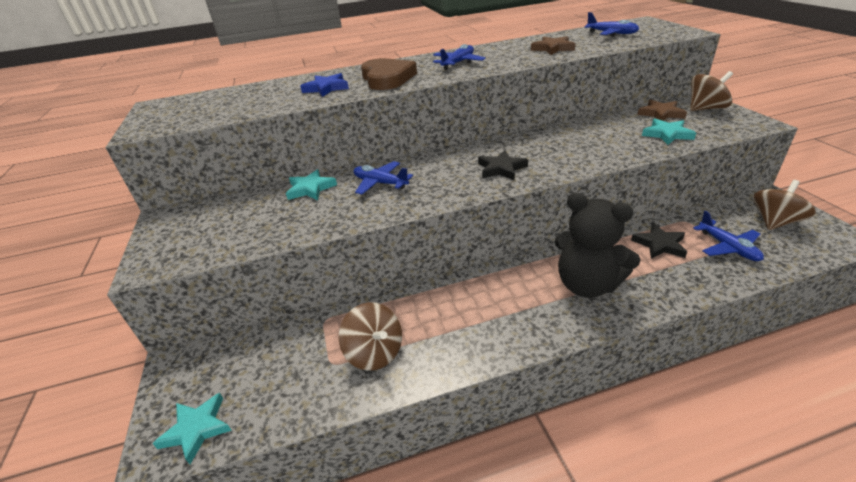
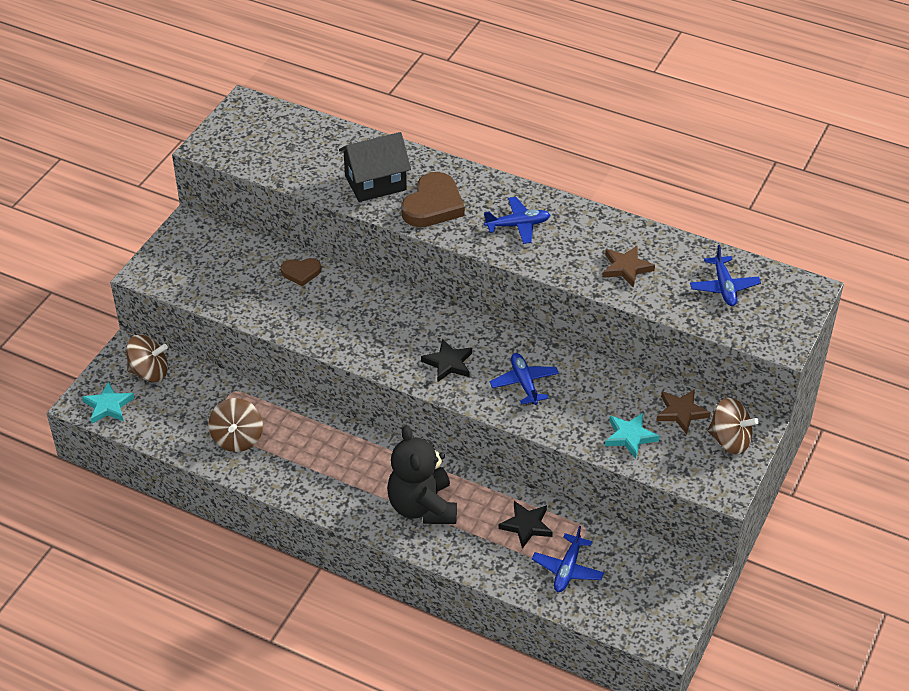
camera: 40 degrees right, 10 degrees up
(310, 189) = (301, 273): turquoise star -> brown heart
(326, 88) = (375, 183): blue star -> black house
(380, 183) = (350, 307): blue plane -> blue plane (524, 383)
(774, 222) = (648, 586): brown spinning top -> brown spinning top (149, 372)

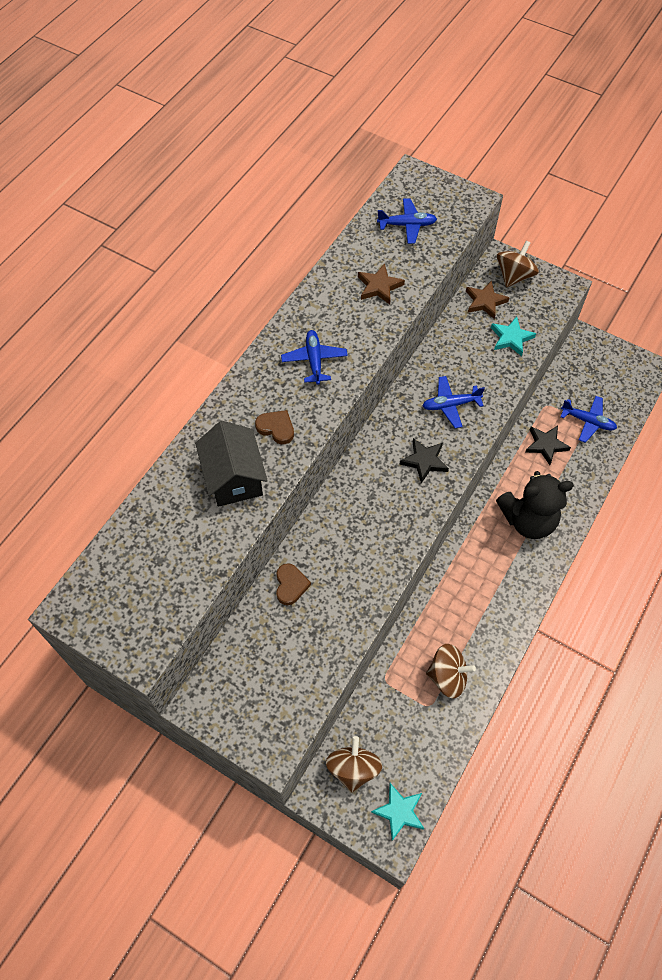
camera: 85 degrees left, 15 degrees up
(433, 205) = (276, 428): brown heart -> brown heart, size x0.56

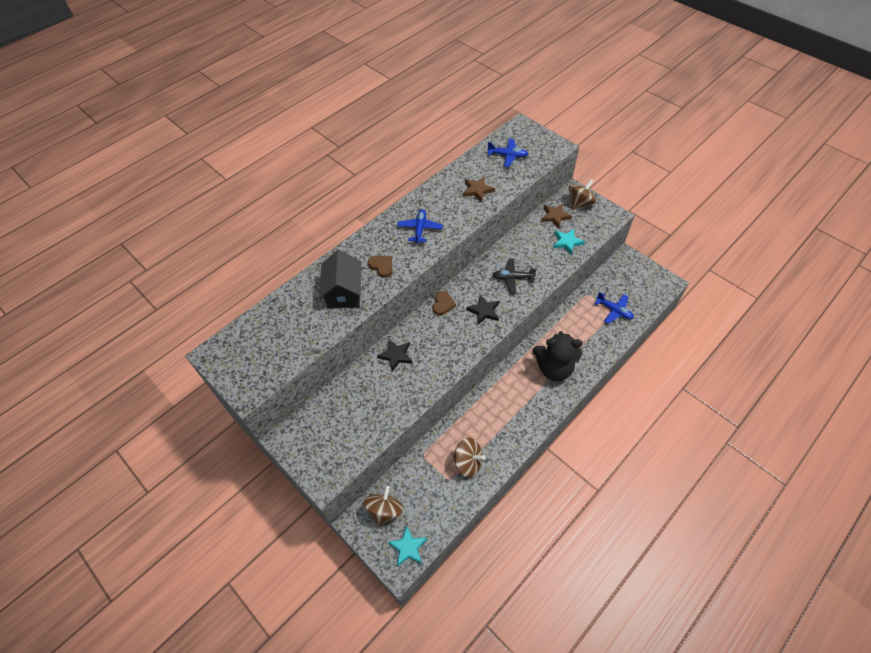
camera: 15 degrees right, 5 degrees down
(290, 585) = (369, 374): brown heart -> brown heart (443, 304)
(450, 405) = (512, 278): blue plane -> black plane
(546, 445) = (580, 321): black star -> black star (396, 355)

